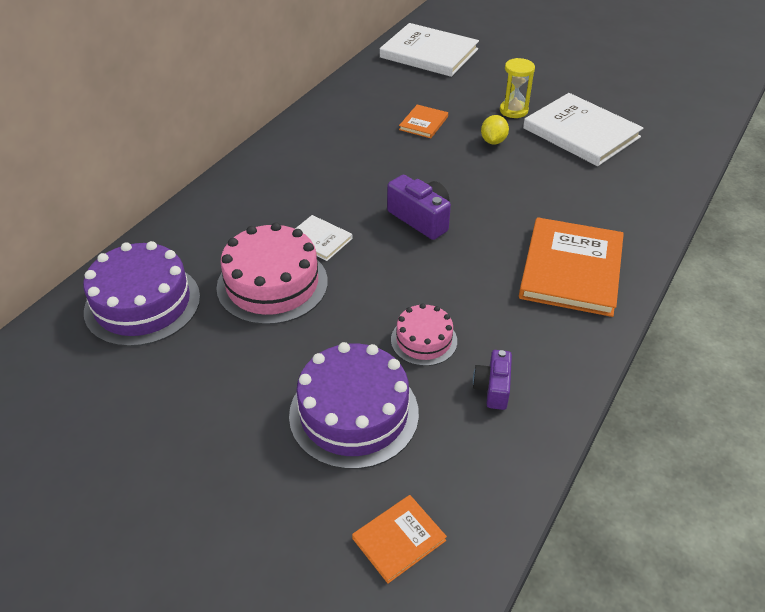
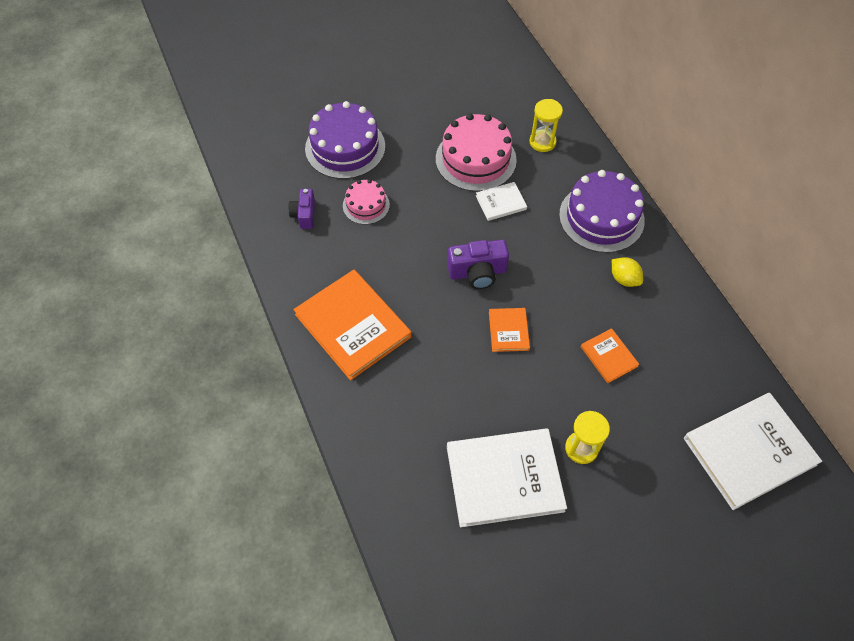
camera: 125 degrees right, 15 degrees up
(142, 304) = (507, 96): purple cake -> purple cake (601, 217)
(203, 245) = (542, 142): none -> yellow hourglass
(399, 539) = (264, 127): orange book -> orange book (508, 331)
(493, 141) = (542, 392): yellow lemon -> yellow lemon (624, 279)
(493, 388) = (304, 215): purple camera -> purple camera turned 135 degrees counterclockwise

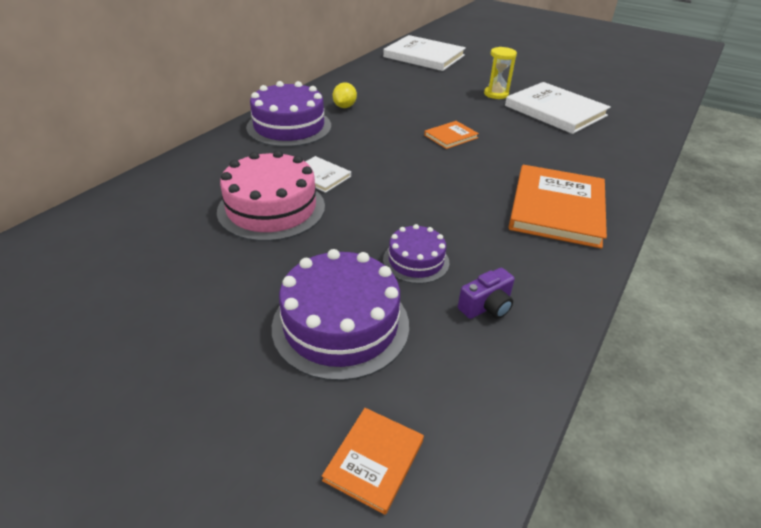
camera: 125 degrees left, 20 degrees down
(366, 205) = (416, 261): pink cake -> purple cake
(477, 272) = (415, 164): purple camera -> none
(542, 142) = (211, 176): yellow hourglass -> none
(608, 356) = (419, 99): orange book -> orange book (374, 460)

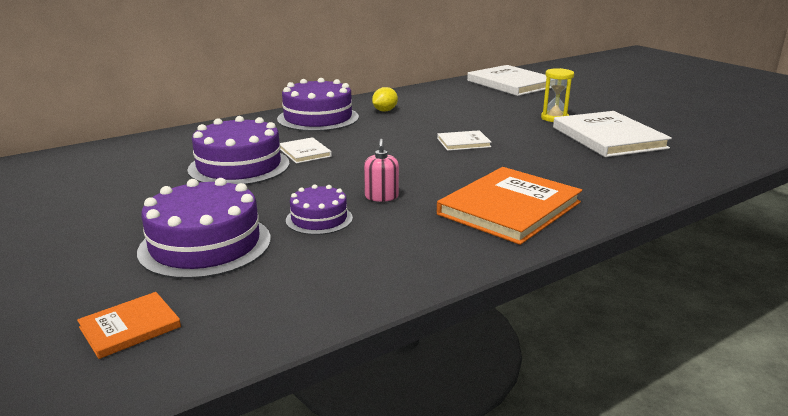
camera: 25 degrees right, 15 degrees down
(271, 208) = (239, 166): pink cake -> purple cake
(444, 219) = (381, 197): none -> pink soap dispenser
(450, 136) = (463, 142): orange book -> white book
(486, 306) = (345, 260): purple camera -> none

